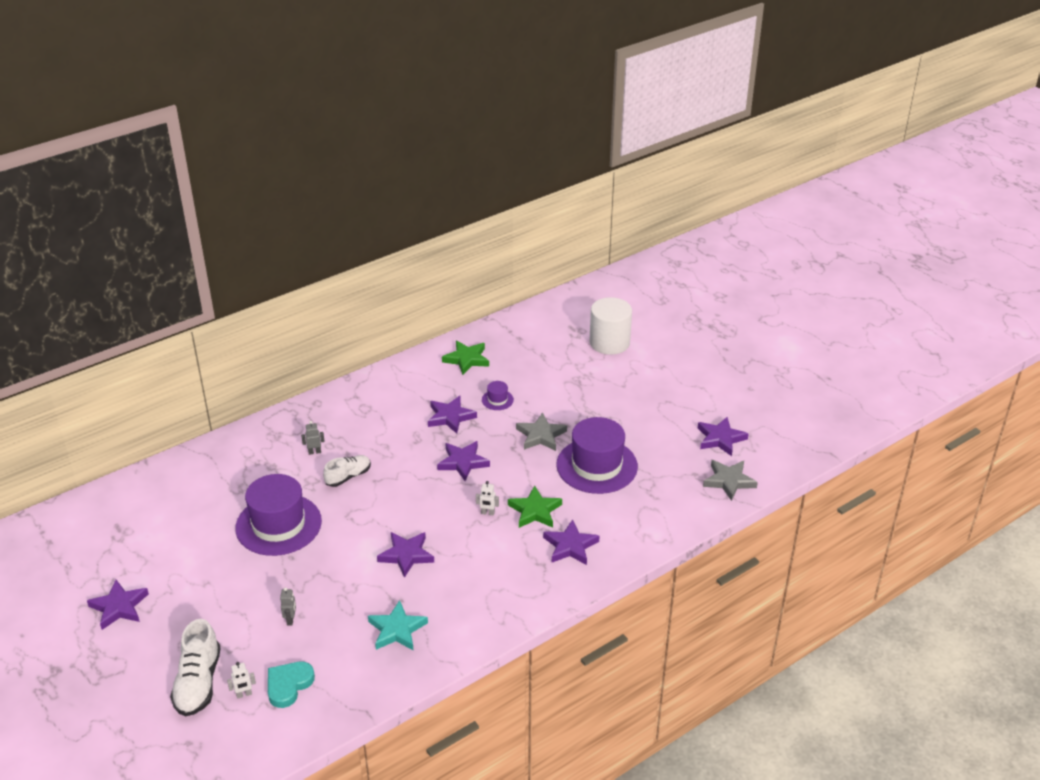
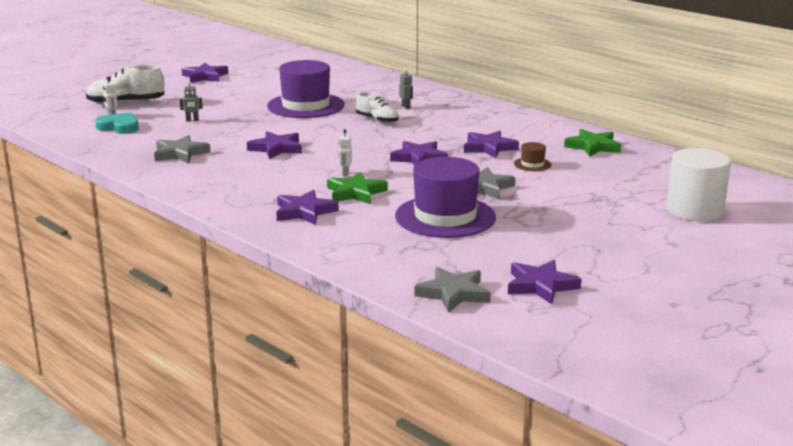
camera: 80 degrees right, 15 degrees down
(397, 630) = (180, 153): turquoise star -> grey star
(497, 400) = (532, 164): purple hat -> brown hat

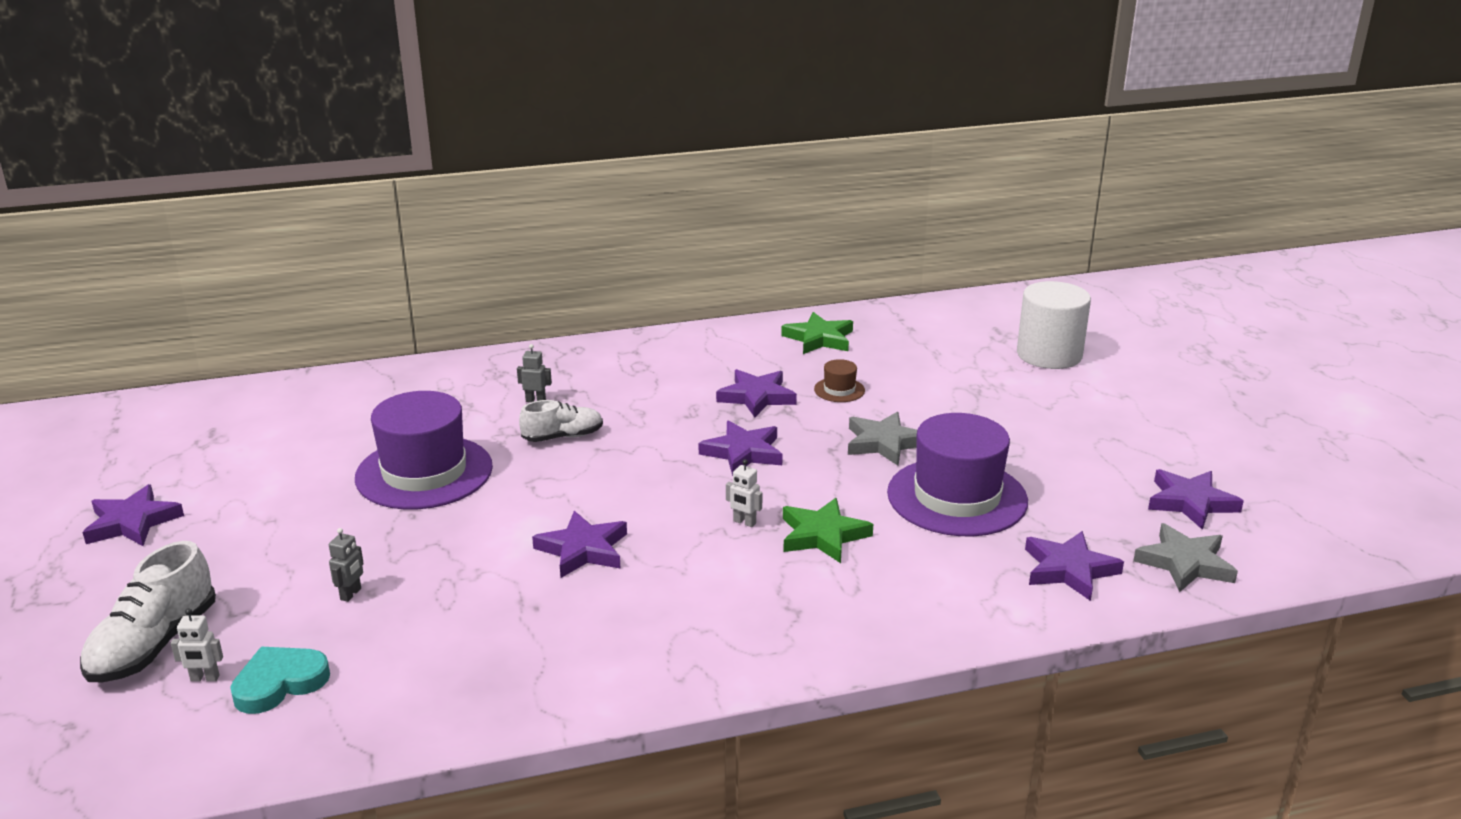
camera: 60 degrees left, 5 degrees up
(180, 153) = (501, 647): grey star -> none
(304, 212) = (857, 595): purple star -> purple star (1069, 569)

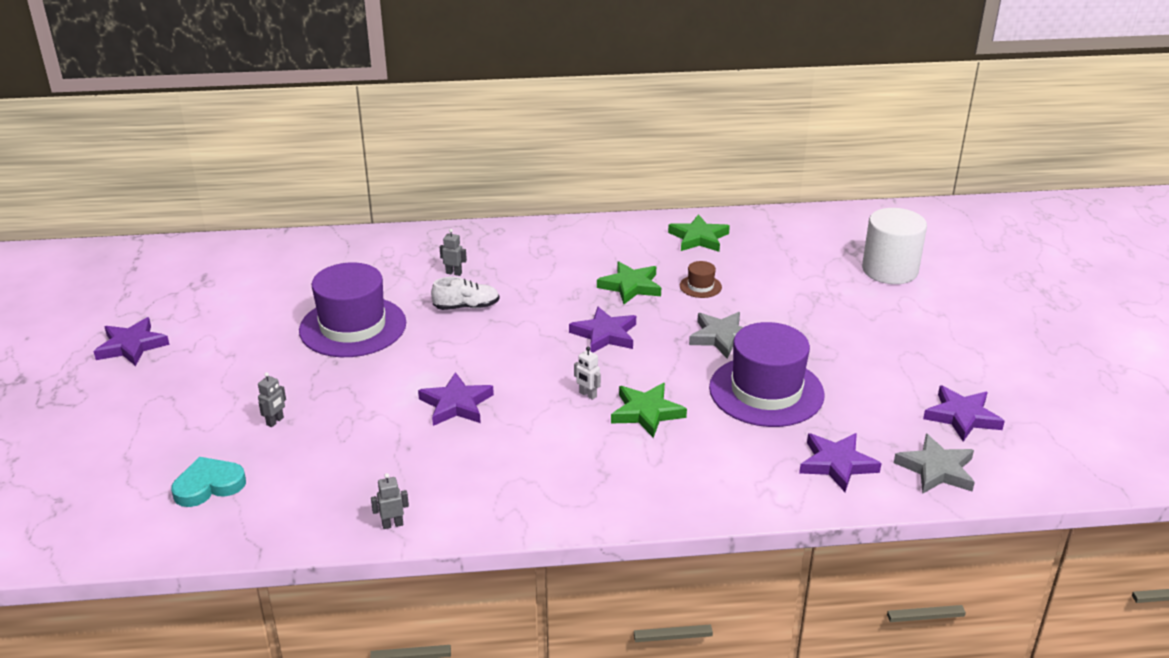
camera: 10 degrees right, 5 degrees up
(154, 645) = (128, 445): white shoe -> none
(205, 678) = (157, 475): white robot -> none
(542, 703) = (392, 524): none -> grey robot
(757, 397) = (631, 286): purple star -> green star

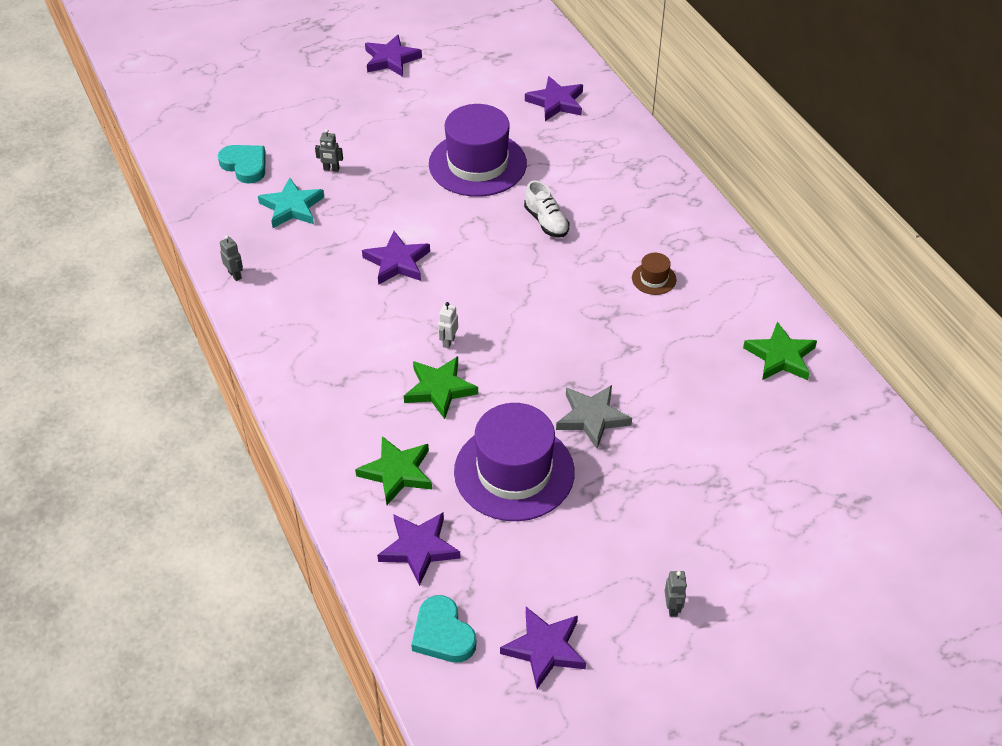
camera: 70 degrees right, 15 degrees up
(313, 461) = (292, 207): none -> turquoise star
(454, 273) = (598, 196): grey robot -> grey robot (672, 608)
(605, 334) = (551, 328): purple star -> purple star (556, 102)
(631, 286) = (648, 325): green star -> green star (397, 472)
(700, 286) = (680, 380): brown hat -> brown hat (654, 279)
(889, 270) = (819, 545): white cylinder -> none
(936, 469) = (443, 634): grey star -> turquoise heart

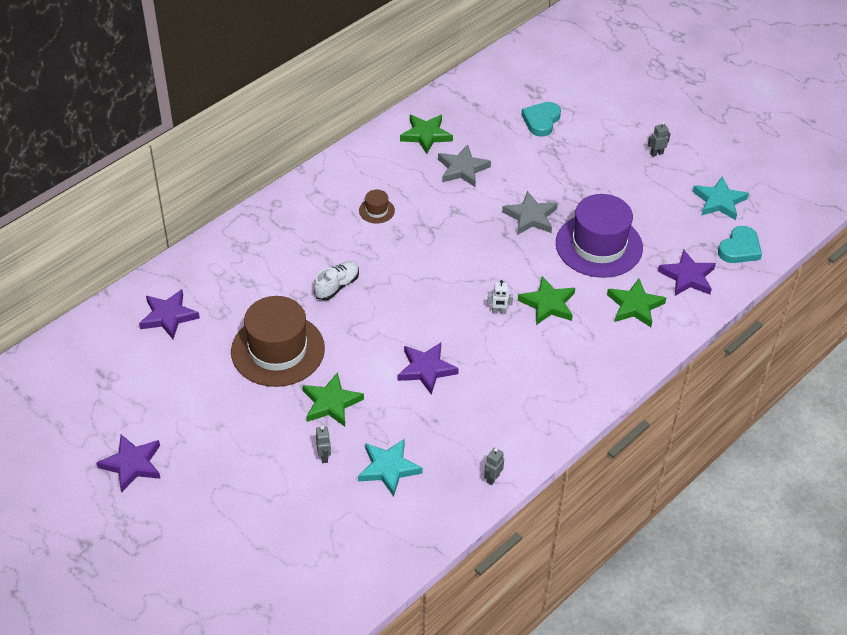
camera: 110 degrees left, 0 degrees up
(245, 165) = (344, 529): turquoise heart -> turquoise heart (541, 121)
(391, 186) = (331, 403): none -> green star
(477, 164) = (278, 350): purple hat -> brown hat
(545, 649) = (719, 201): purple star -> turquoise star
(704, 375) = (462, 169): none -> grey star

